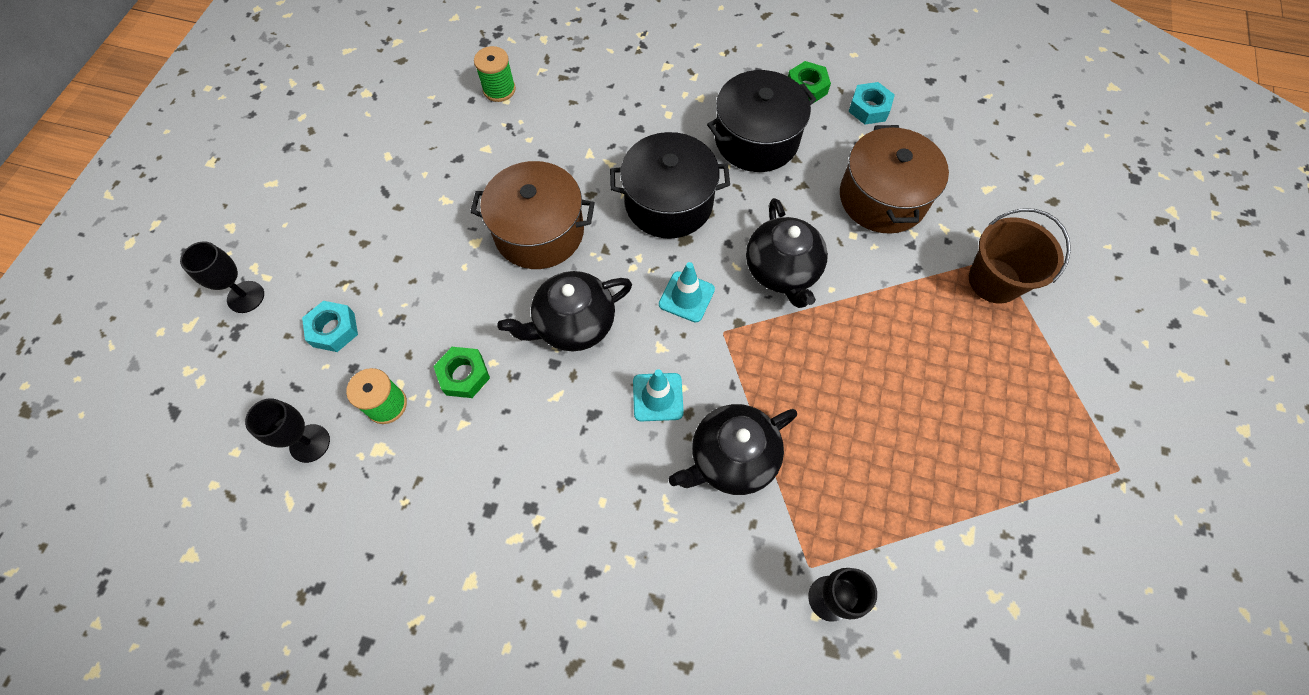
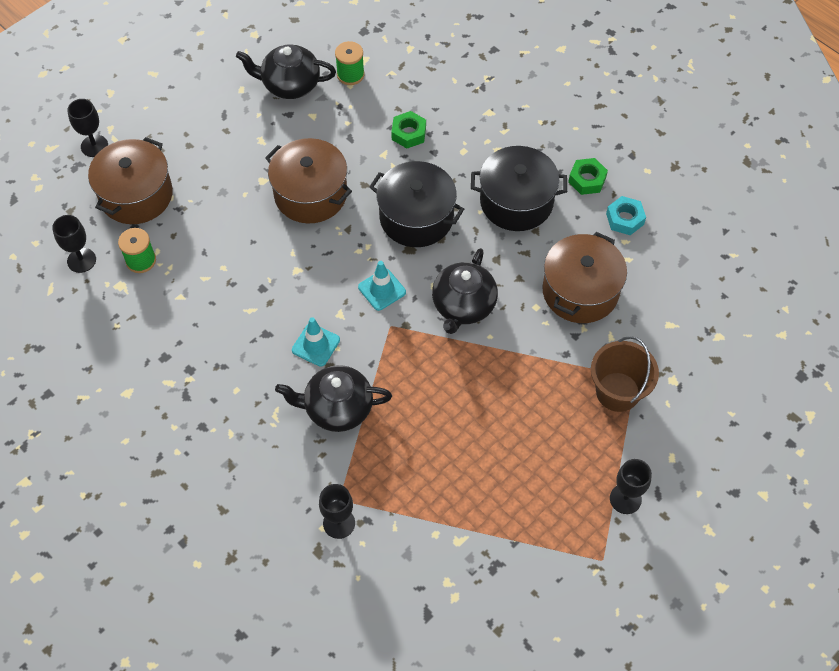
camera: 30 degrees right, 5 degrees down
(333, 329) = (136, 195): turquoise nut -> brown pot
(464, 375) = (200, 266): green nut -> green nut (408, 133)
(573, 324) = (292, 269): black teapot -> black teapot (290, 85)
(1088, 389) = (625, 499): none -> black goblet

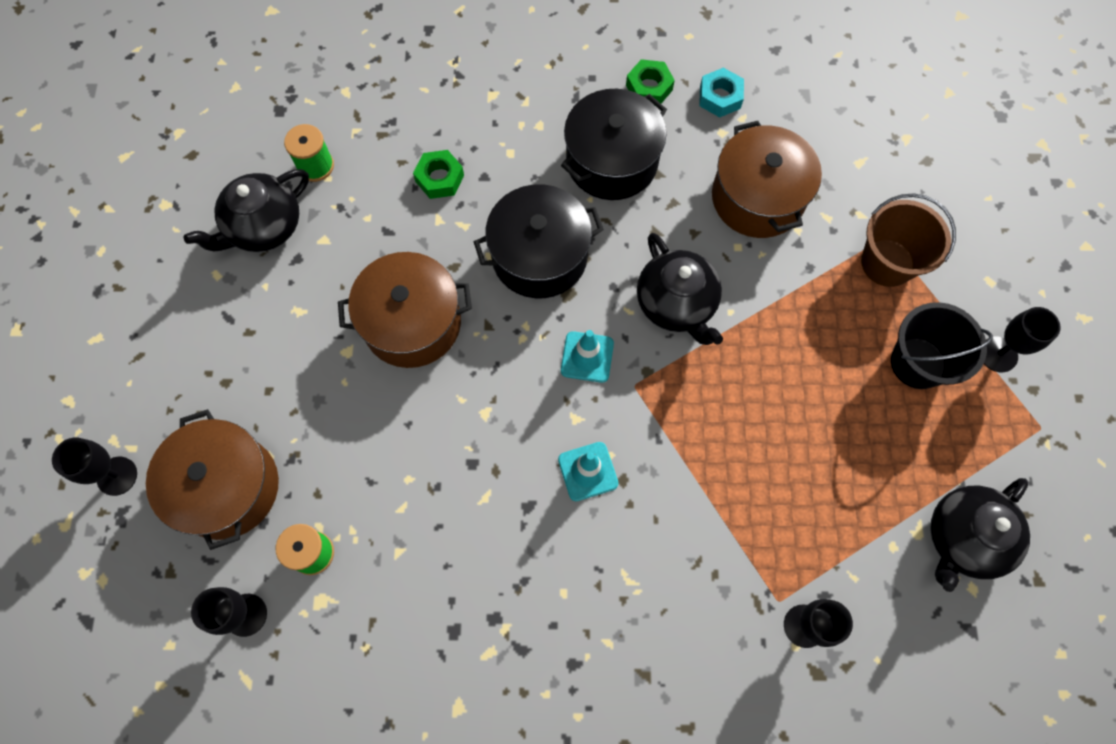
camera: 45 degrees left, 10 degrees up
(337, 408) = (677, 514): black teapot -> black teapot (963, 538)
(568, 459) = (918, 363): none -> black bucket

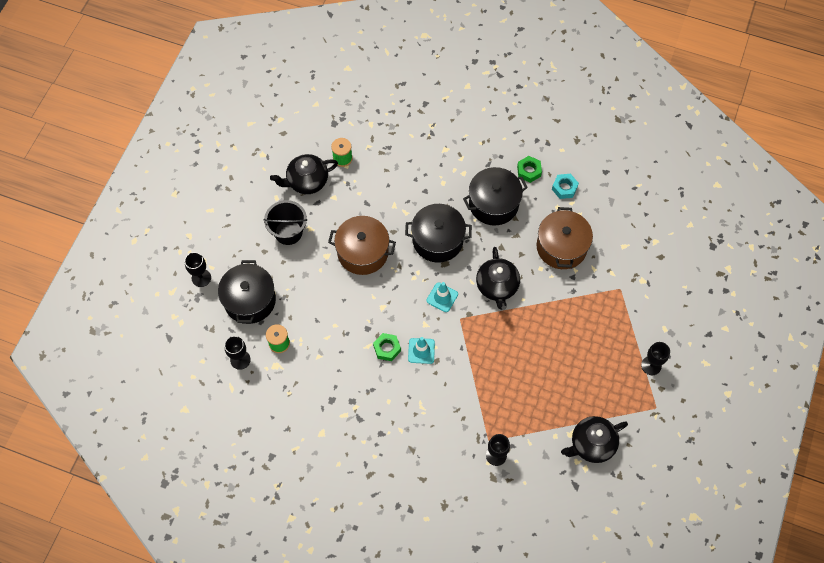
camera: 20 degrees right, 5 degrees down
(227, 487) = (250, 300): brown pot -> black pot
(439, 178) = (402, 184): green nut -> green nut (387, 348)
(887, 263) = (614, 302): brown bucket -> none
(918, 363) = (607, 356): black bucket -> black bucket (288, 232)

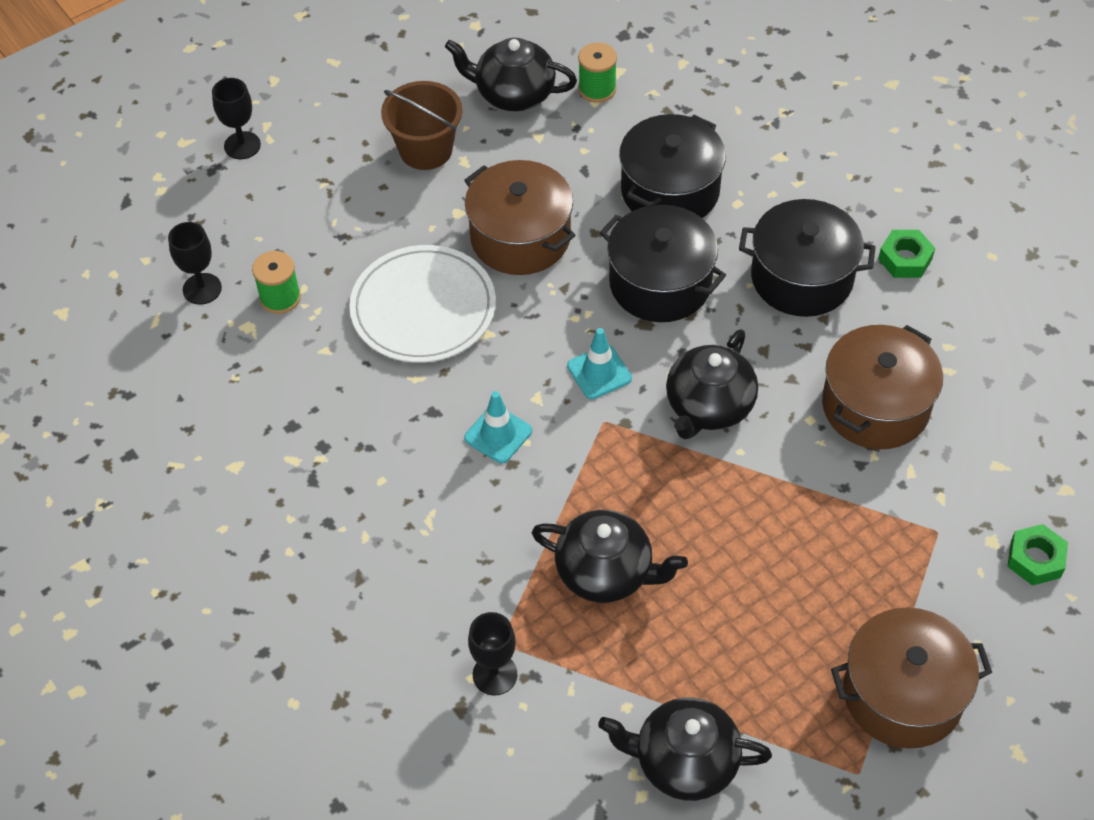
camera: 35 degrees right, 10 degrees down
(250, 300) = (287, 213): black pot -> black pot (670, 190)
(288, 232) = (426, 150): black bucket -> brown bucket
(346, 311) = (423, 308): none -> white plate
(387, 348) = (444, 399): green nut -> green nut (1035, 559)
(508, 385) = (606, 572): none -> black teapot
(564, 188) = (951, 317): turquoise nut -> none
(651, 365) = (902, 694): black goblet -> brown pot

